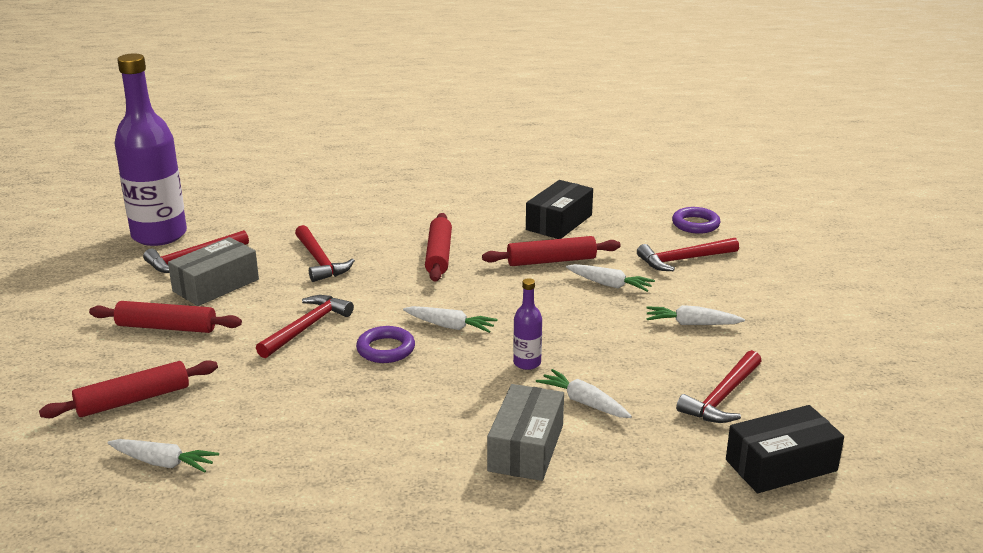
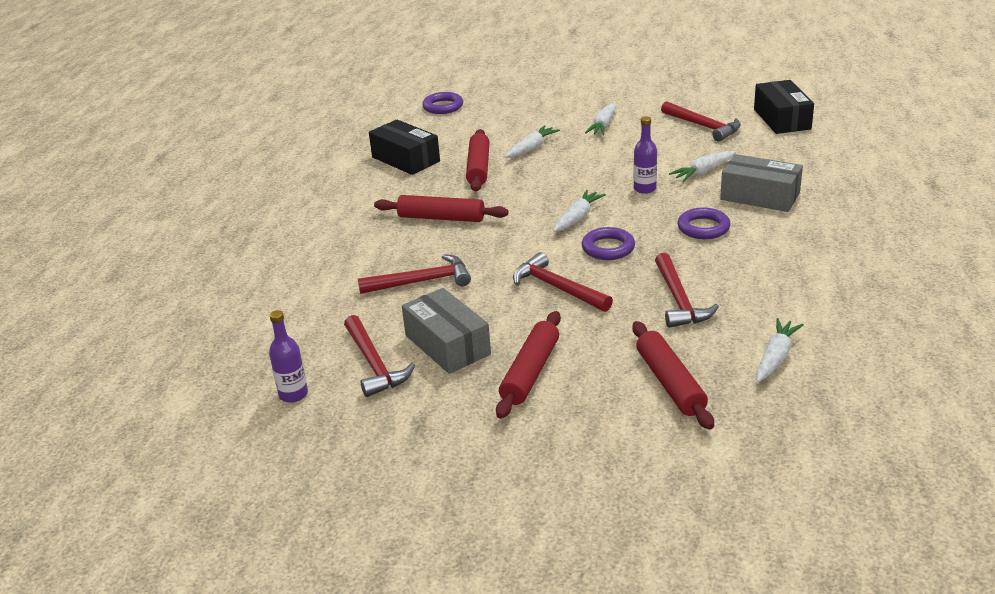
camera: 75 degrees left, 5 degrees up
(159, 235) = (293, 394): purple bottle -> purple bottle, size x0.42
(437, 407) = (703, 228): none -> purple ring
(683, 260) = (502, 117): red hammer -> red hammer (679, 300)

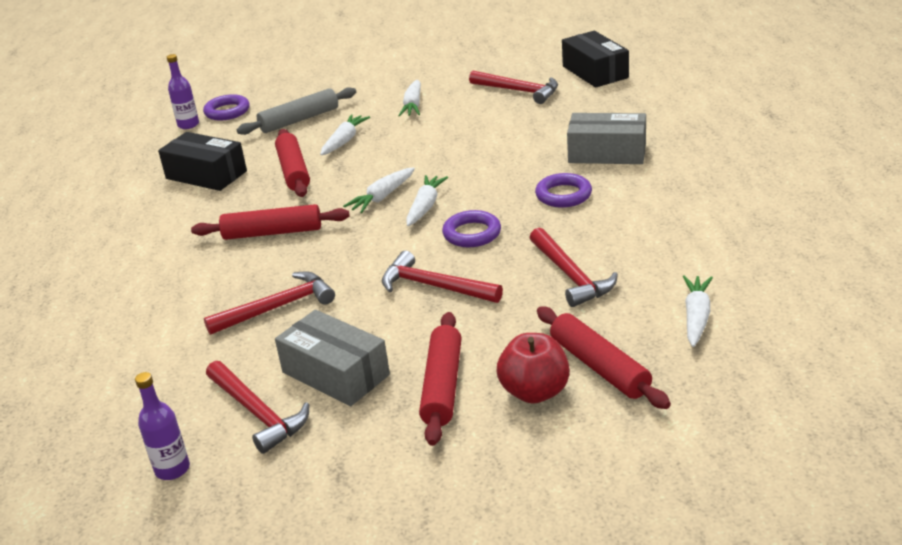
camera: 15 degrees left, 0 degrees up
(500, 123) = (299, 120): none -> grey rolling pin
(605, 393) = (535, 392): none -> red apple
(644, 189) = (485, 164): purple bottle -> purple bottle (188, 125)
(703, 172) = (539, 137): white carrot -> white carrot (382, 197)

